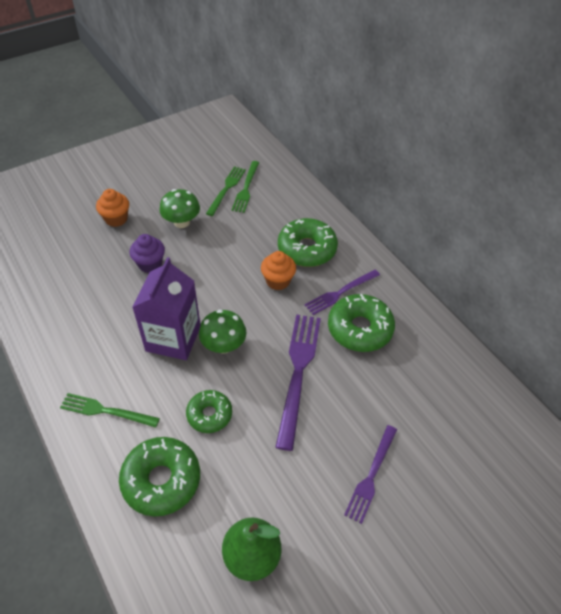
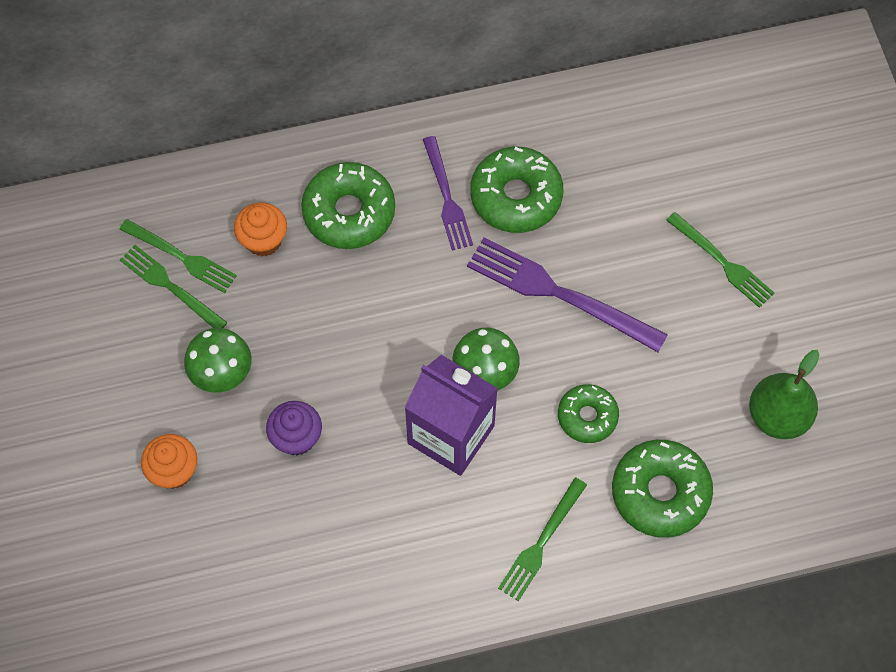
camera: 70 degrees left, 15 degrees up
(278, 281) = (396, 270): orange cupcake -> orange cupcake (263, 240)
(371, 476) = (722, 262): purple fork -> green fork

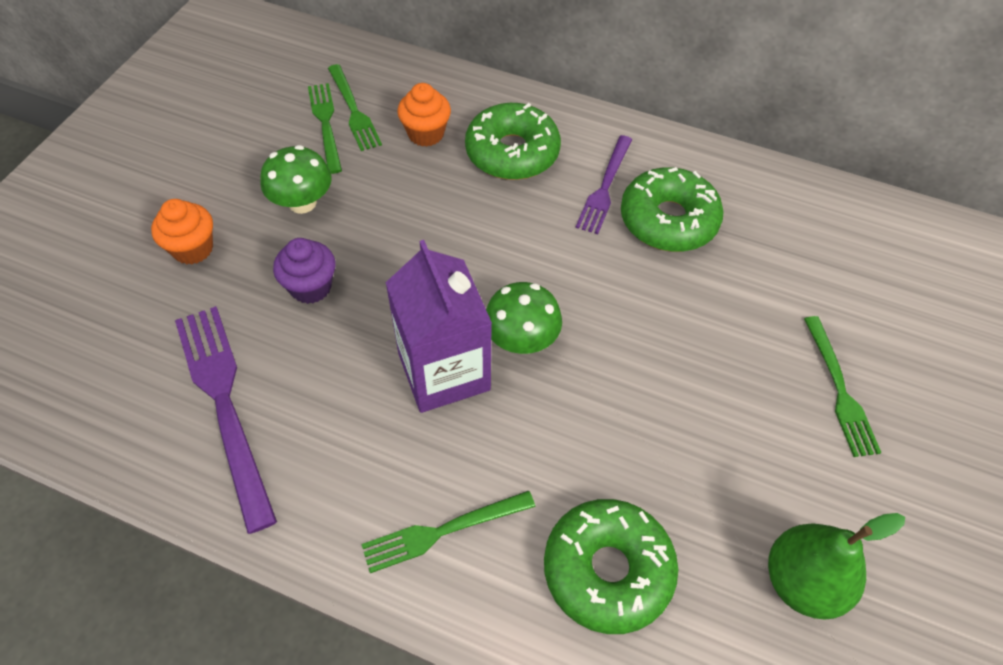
camera: 35 degrees right, 10 degrees down
(559, 293) = (647, 318): purple fork -> purple fork (224, 404)
(587, 417) = (588, 442): green donut -> none

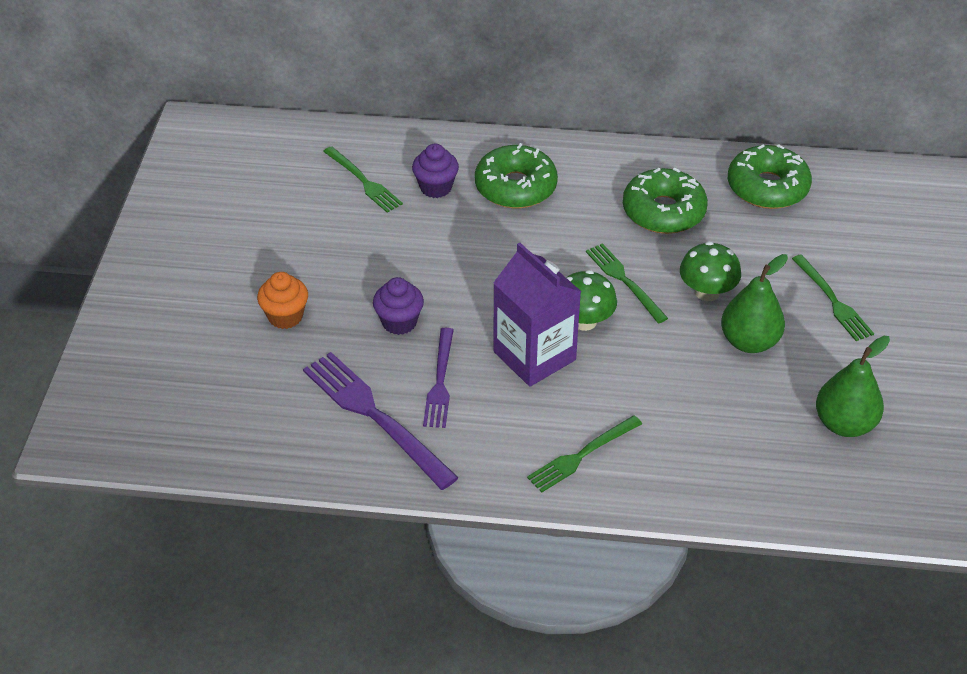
camera: 15 degrees left, 10 degrees down
(302, 203) = (358, 262): green mushroom -> green mushroom (707, 292)
(326, 124) = (345, 197): green fork -> green fork (624, 280)
(426, 134) = (436, 187): orange cupcake -> purple cupcake
(604, 187) = (603, 198): purple fork -> purple fork (440, 382)
(607, 570) = (709, 450): green donut -> green donut (767, 187)
(714, 421) = (749, 342): none -> green pear

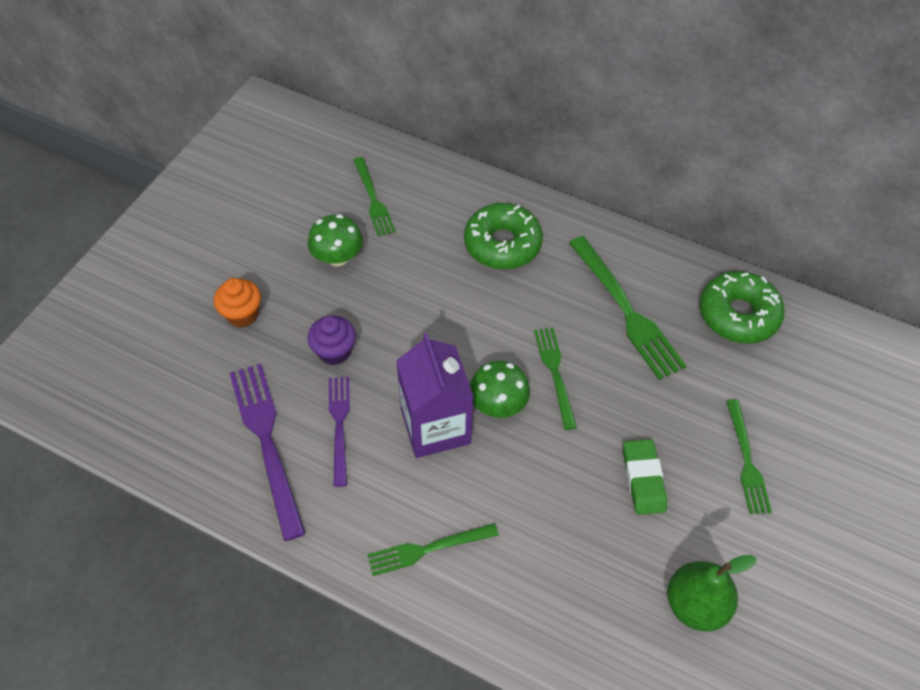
camera: 20 degrees right, 10 degrees up
(436, 187) = (432, 224): purple cupcake -> none
(440, 382) = (339, 425): purple fork -> purple fork turned 150 degrees clockwise
(663, 211) = (626, 311): green donut -> green fork
(707, 292) = (627, 411): green mushroom -> green mushroom (338, 257)
(749, 342) = (643, 479): green pear -> green eraser

